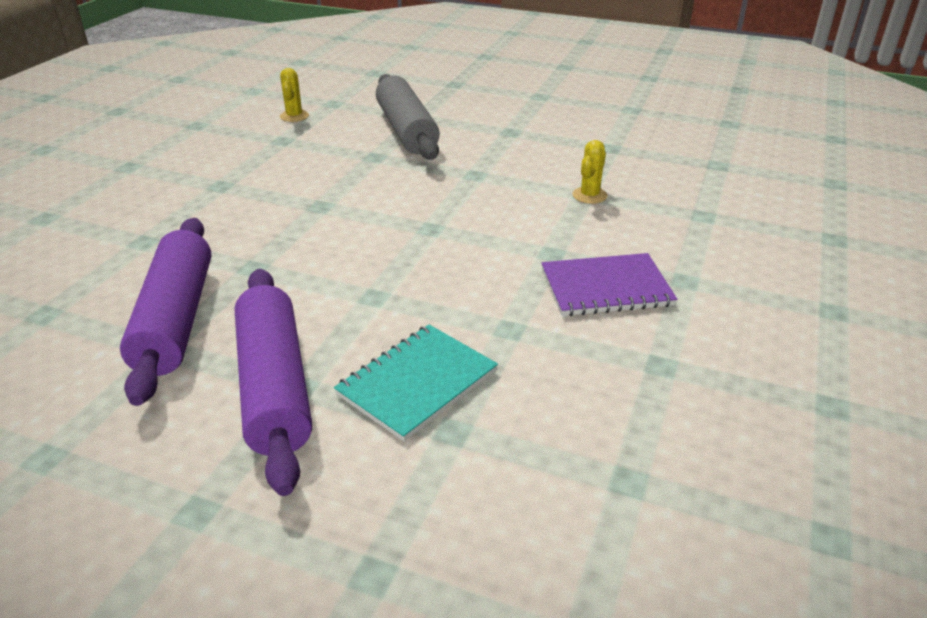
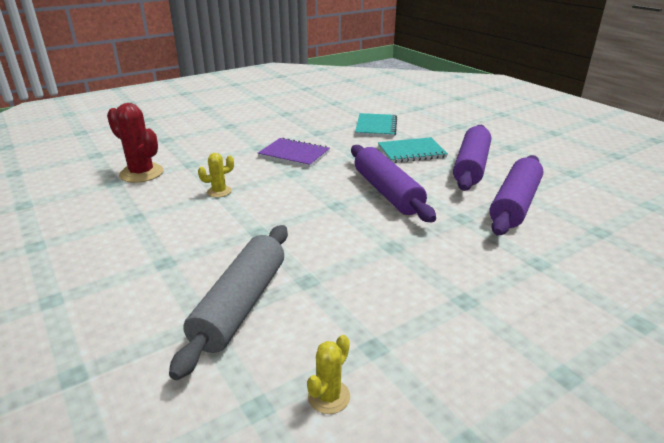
camera: 145 degrees left, 5 degrees down
(383, 271) = (387, 192): none -> purple rolling pin
(575, 449) = (376, 127): none -> turquoise notebook
(720, 183) = (141, 173): none -> red cactus

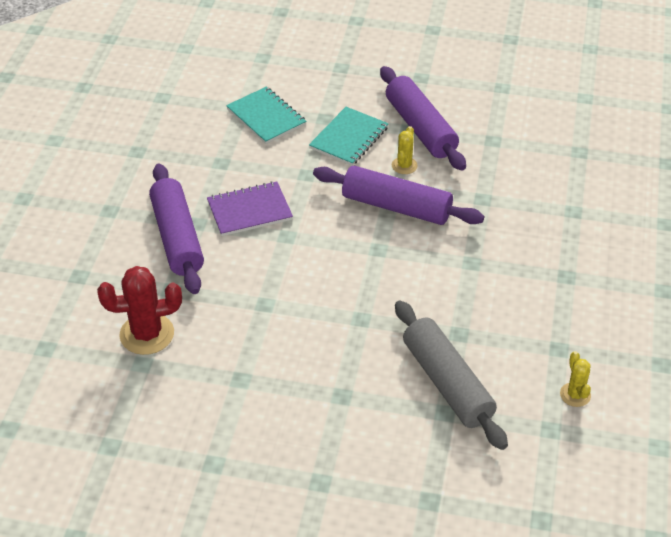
camera: 45 degrees left, 15 degrees up
(219, 191) = (260, 303): yellow cactus -> yellow cactus (404, 166)
(514, 204) = (500, 157): purple rolling pin -> purple rolling pin (177, 238)

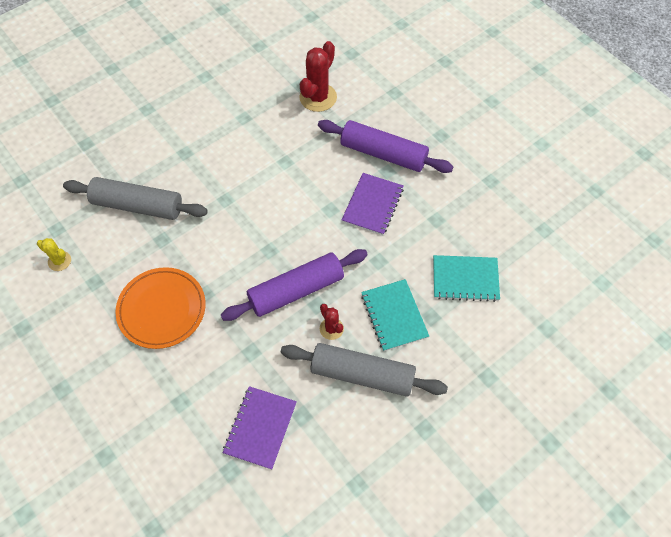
camera: 130 degrees right, 15 degrees up
(404, 166) = (331, 329): yellow cactus -> red cactus
(420, 128) = (362, 375): purple rolling pin -> grey rolling pin
(521, 280) = (162, 309): none -> orange plate
(531, 156) = (260, 428): none -> purple notebook

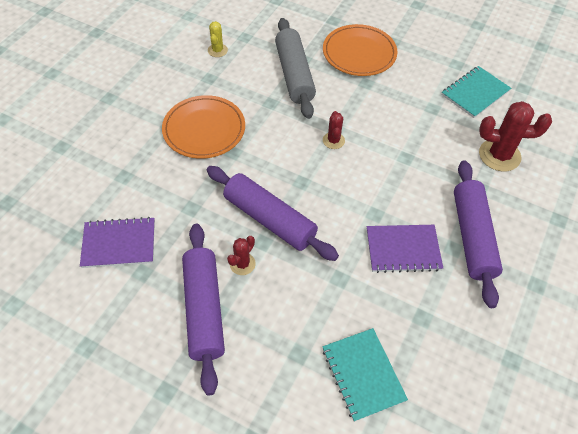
camera: 65 degrees right, 5 degrees down
(144, 142) = (359, 53): none -> orange plate
(237, 207) = (333, 140): none -> red cactus
(362, 375) = (204, 309): grey rolling pin -> purple rolling pin
(394, 316) = (282, 316): turquoise notebook -> turquoise notebook (475, 93)

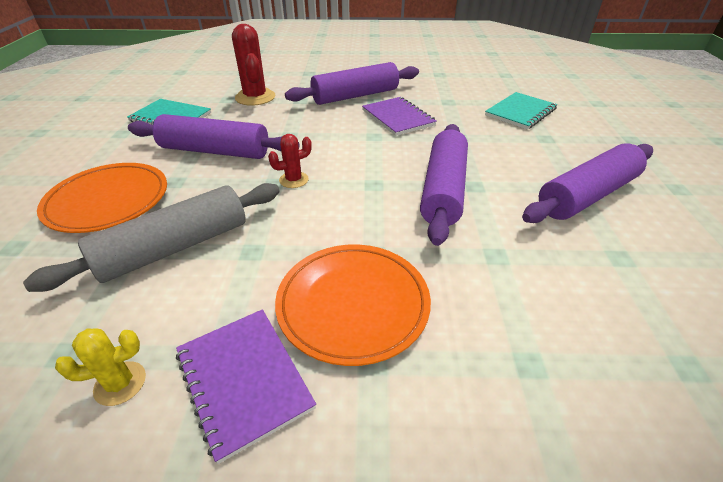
camera: 115 degrees left, 15 degrees down
(119, 243) = (622, 300): purple notebook -> purple notebook (243, 380)
(242, 264) = (513, 189): red cactus -> none
(400, 109) = (215, 151): none -> purple rolling pin

